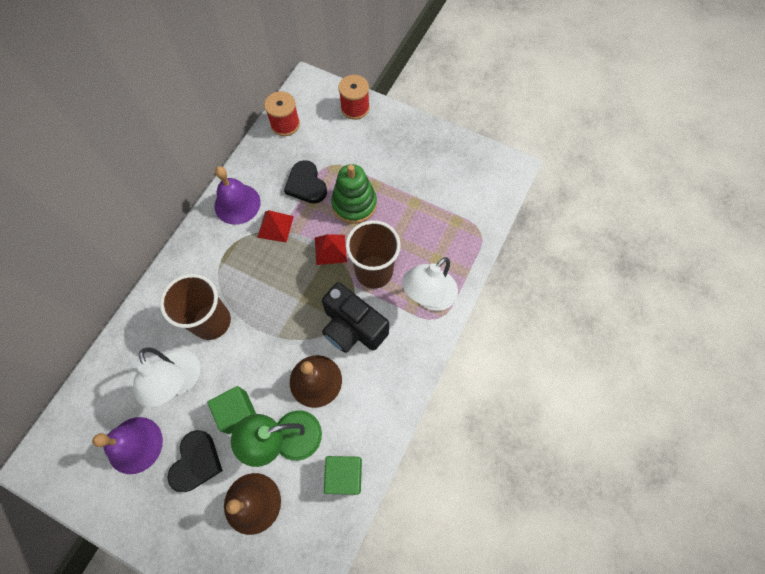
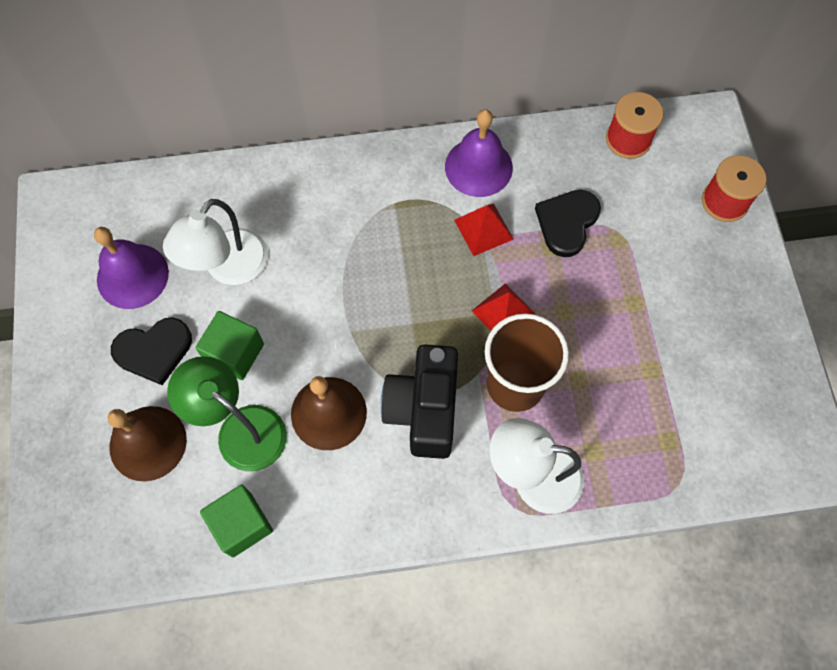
camera: 55 degrees right, 0 degrees up
(211, 321) = (317, 248): brown cup -> none
(354, 204) = (587, 297): green stacking toy -> none

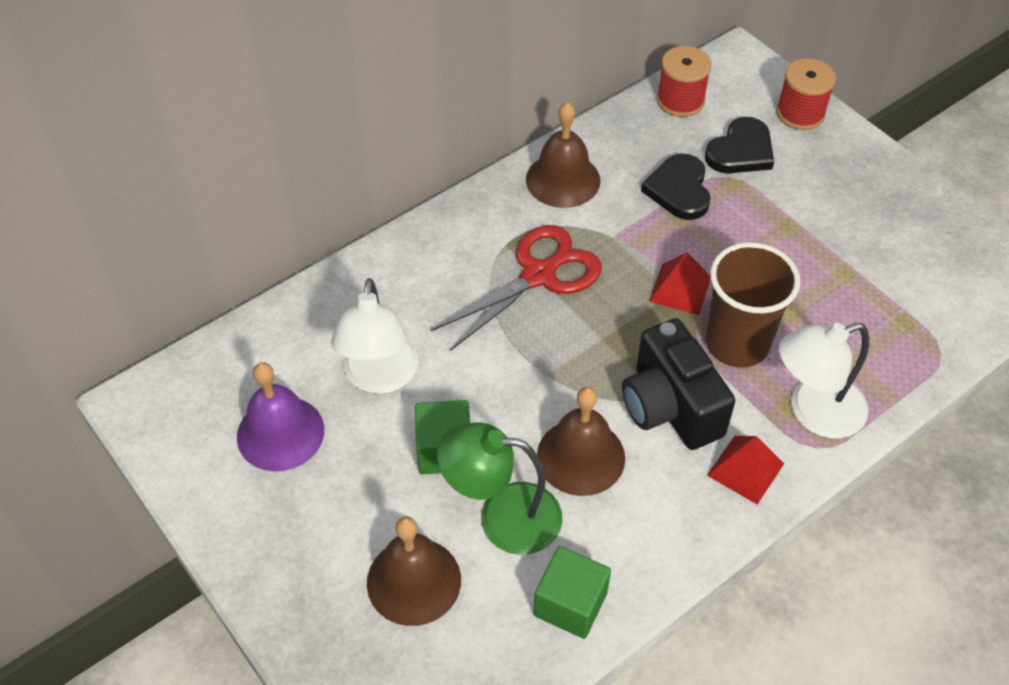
camera: 30 degrees left, 15 degrees down
(154, 351) = (356, 491): black heart -> black heart (741, 151)
(401, 243) = (539, 275): none -> red scissors
(478, 167) = (563, 180): purple bell -> brown bell
(483, 229) = (607, 229): red pyramid -> red pyramid (745, 469)

